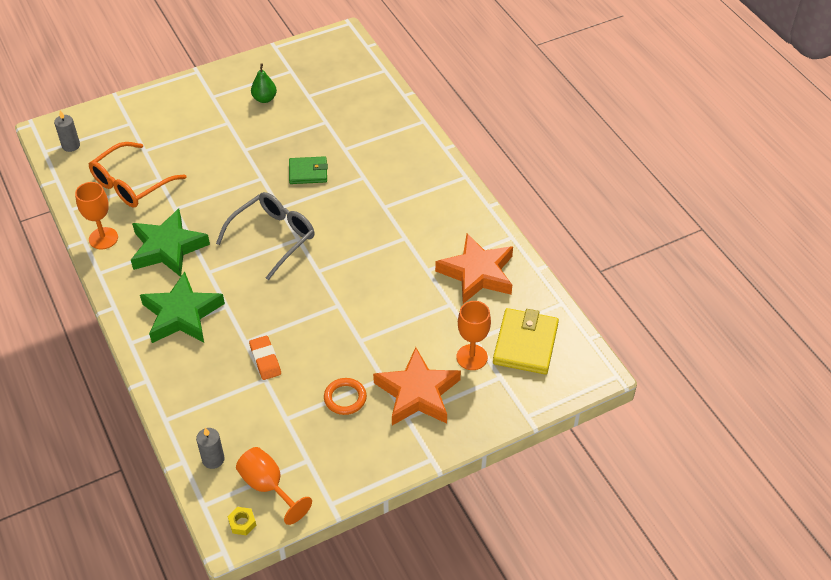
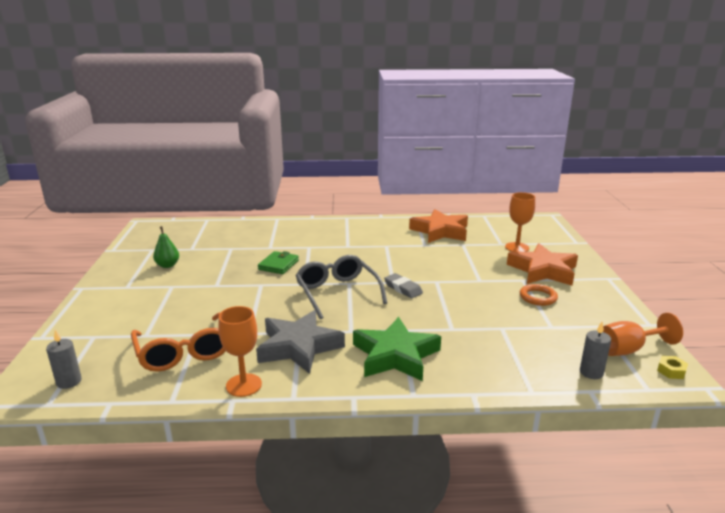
camera: 65 degrees left, 25 degrees down
(168, 248) = (298, 347): green star -> grey star
(265, 360) = (479, 323): orange eraser -> none
(307, 283) = (403, 288): none -> grey eraser
(525, 344) = (513, 231): yellow wallet -> none

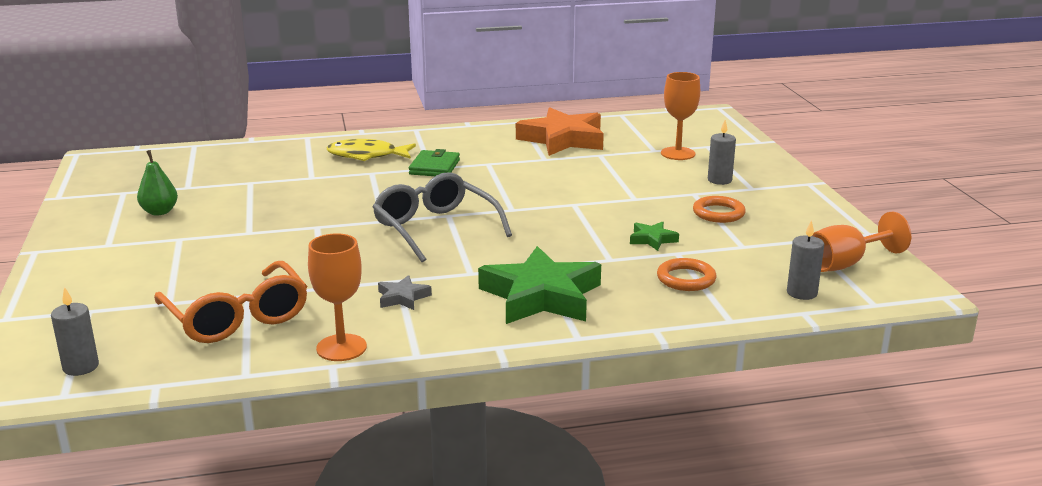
camera: 10 degrees left, 0 degrees up
(278, 265) = (334, 199): green wallet -> green wallet (434, 167)
(298, 347) = (402, 297): grey star -> grey star, size x0.44
(309, 234) = (367, 156): none -> yellow fish
(403, 288) = (529, 216): grey eraser -> none
(486, 315) = (652, 239): none -> green star
(504, 351) = (686, 279): none -> orange ring
(543, 270) = (719, 180): orange star -> grey candle
(671, 371) = (900, 283): yellow nut -> none

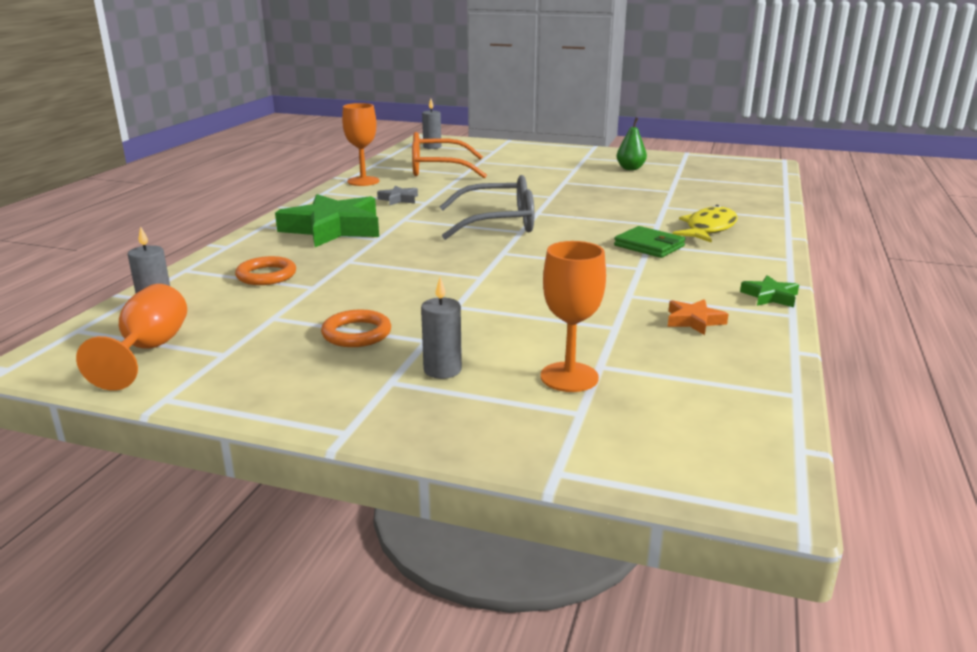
camera: 120 degrees right, 0 degrees up
(563, 139) = (694, 321): orange star -> orange star, size x0.44
(652, 239) = (354, 285): green star -> green star (770, 296)

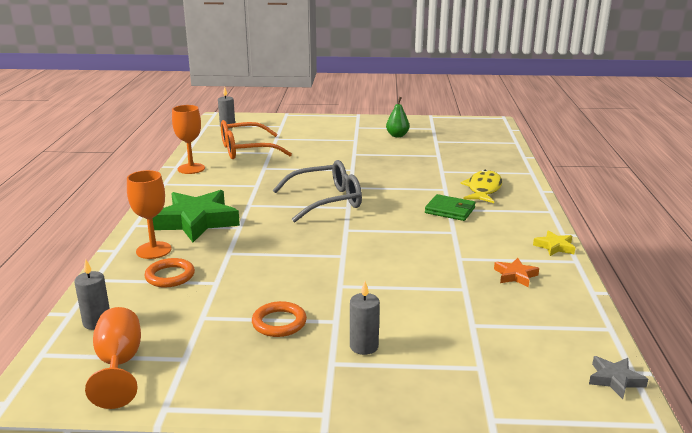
camera: 15 degrees left, 0 degrees up
(399, 199) = (232, 185): grey star -> grey star (615, 380)
(569, 377) = (457, 338): orange goblet -> orange goblet (153, 250)
(770, 296) = (554, 247): green star -> yellow star

